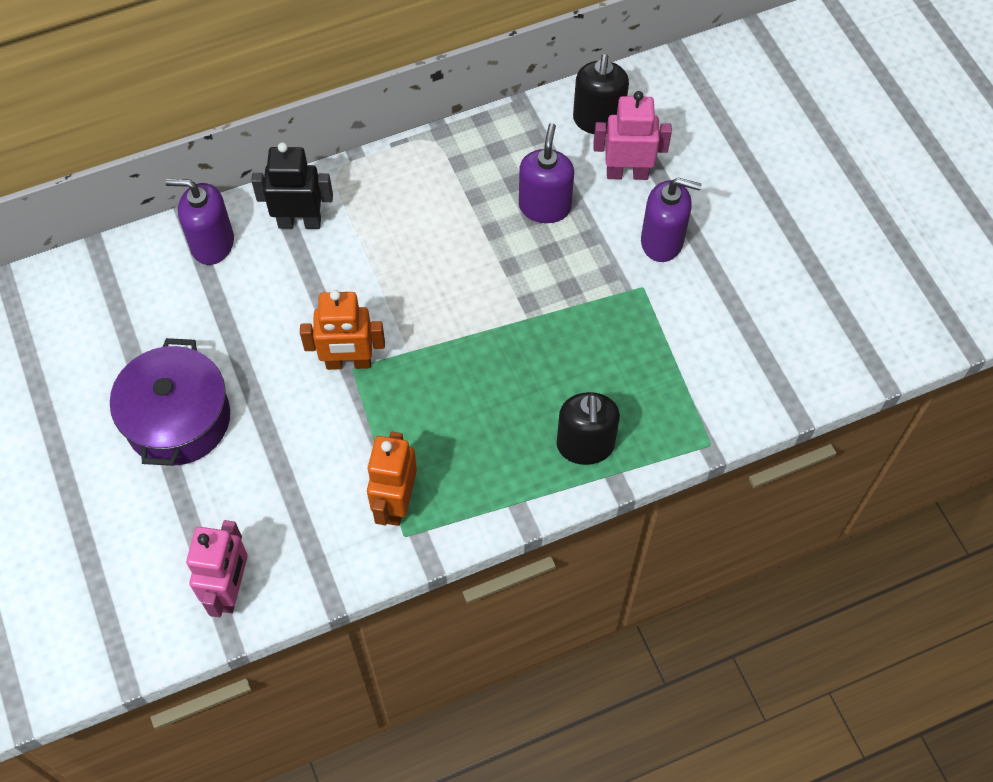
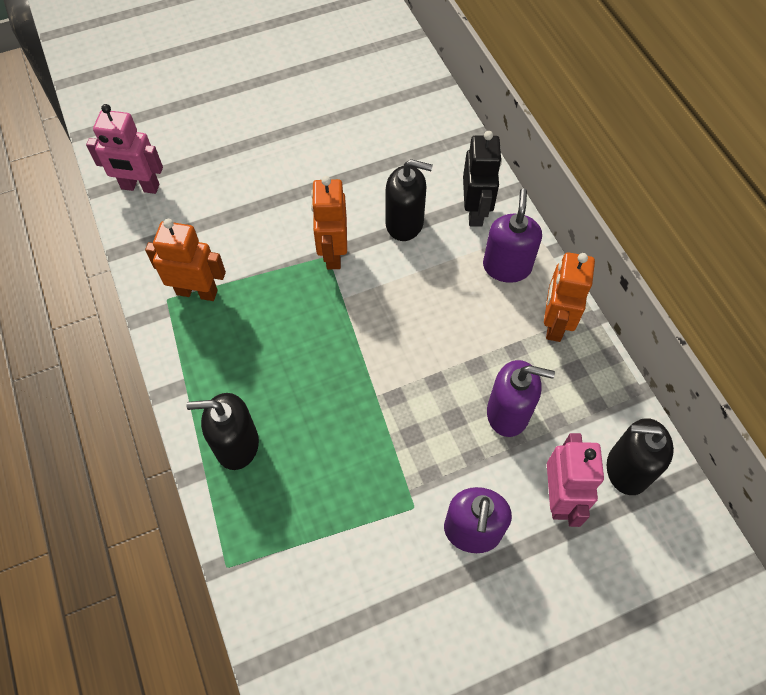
camera: 90 degrees right, 0 degrees up
(178, 419) = (287, 144): purple pot -> none
(212, 244) = (449, 153): purple soap dispenser -> purple soap dispenser (507, 267)
(311, 291) = (404, 223): none -> black soap dispenser
(445, 161) = (554, 323): none -> orange robot

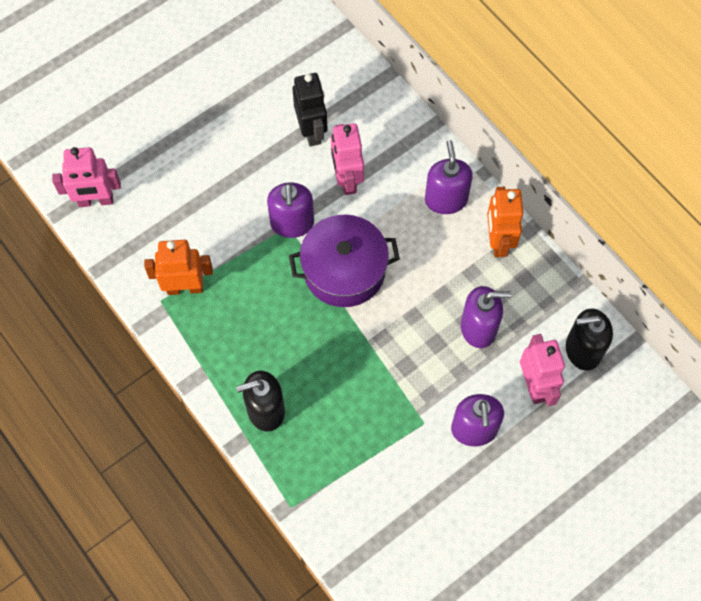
camera: 15 degrees left, 5 degrees up
(333, 253) = (292, 223): orange robot -> purple soap dispenser
(373, 314) = (344, 270): none -> purple pot
(404, 223) = (346, 179): black soap dispenser -> pink robot
(475, 211) = (405, 153): black robot -> black robot (311, 131)

